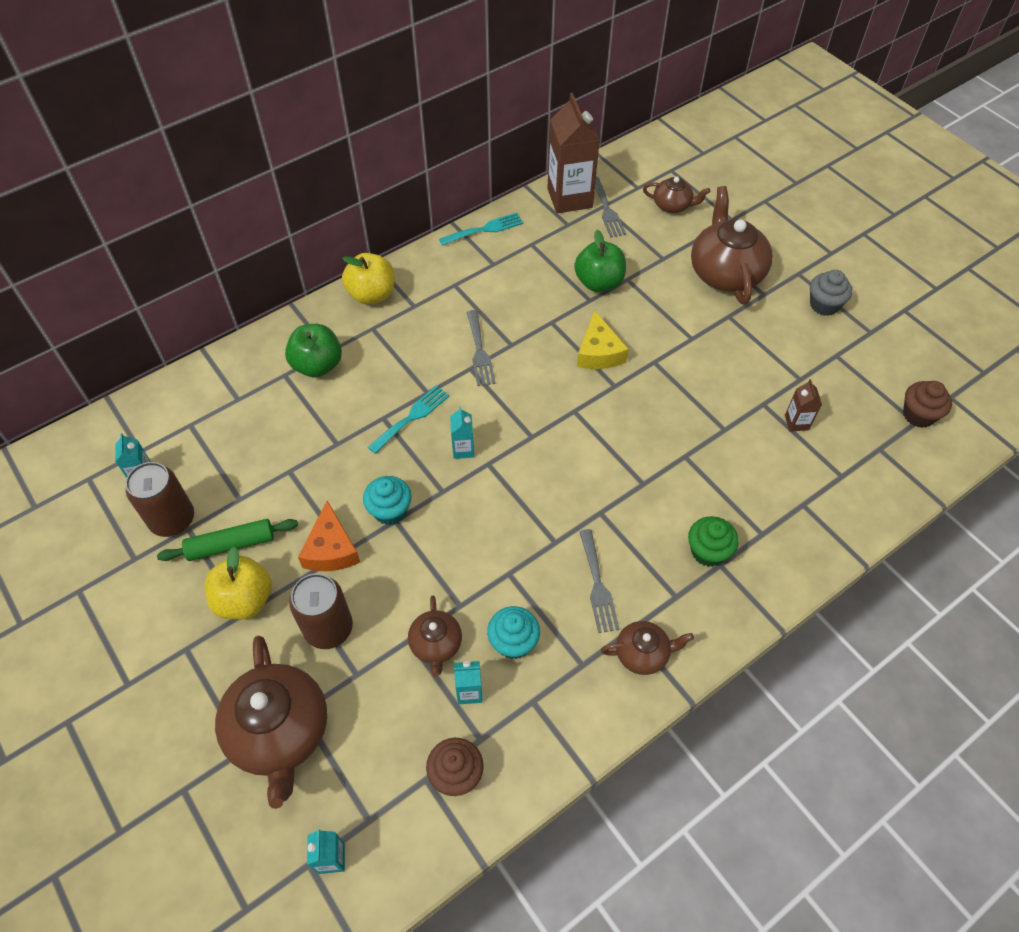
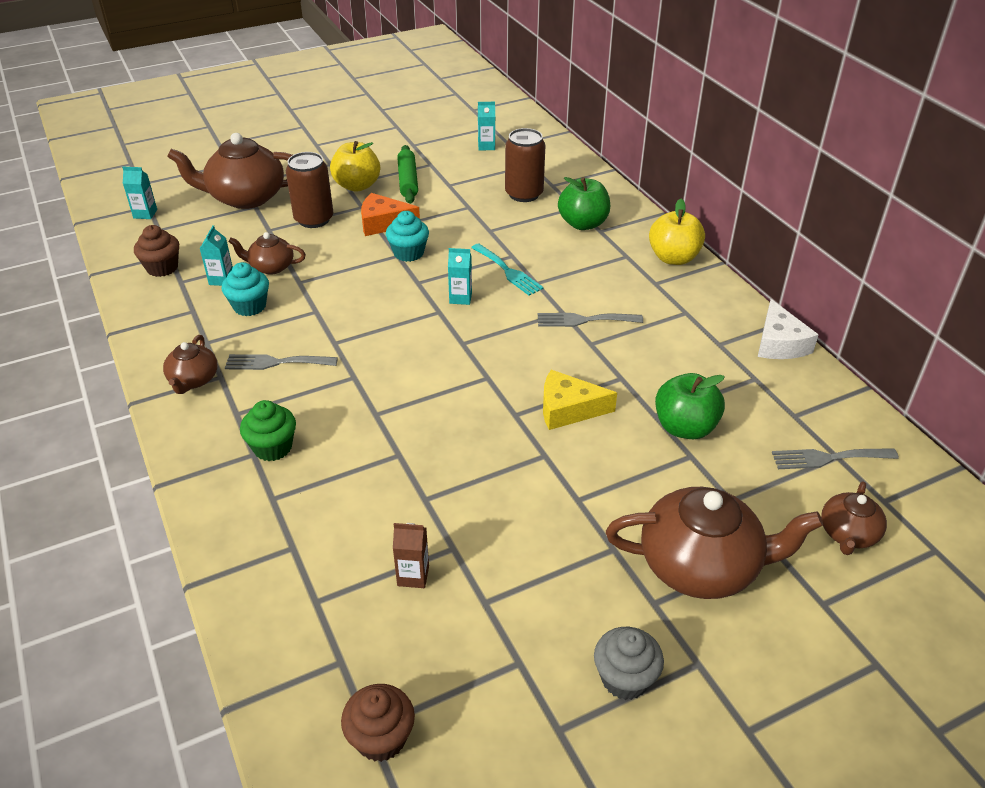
camera: 100 degrees right, 15 degrees down
(172, 519) = (441, 158): brown can -> brown can (524, 194)
(485, 229) = (779, 343): turquoise fork -> white cheese
(569, 198) = (849, 424): brown carton -> none

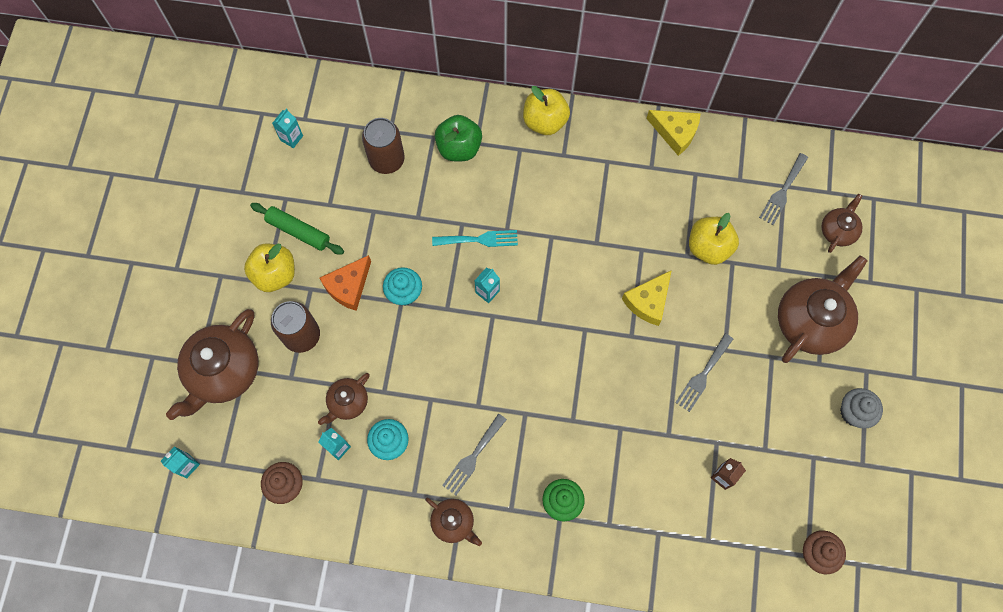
camera: 55 degrees left, 30 degrees up
(584, 320) = (570, 229): grey fork -> grey fork (703, 375)
(685, 427) = (708, 247): green apple -> yellow apple
(779, 343) = (675, 132): white cheese -> yellow cheese
(848, 534) = (838, 230): brown teapot -> brown teapot turned 120 degrees counterclockwise

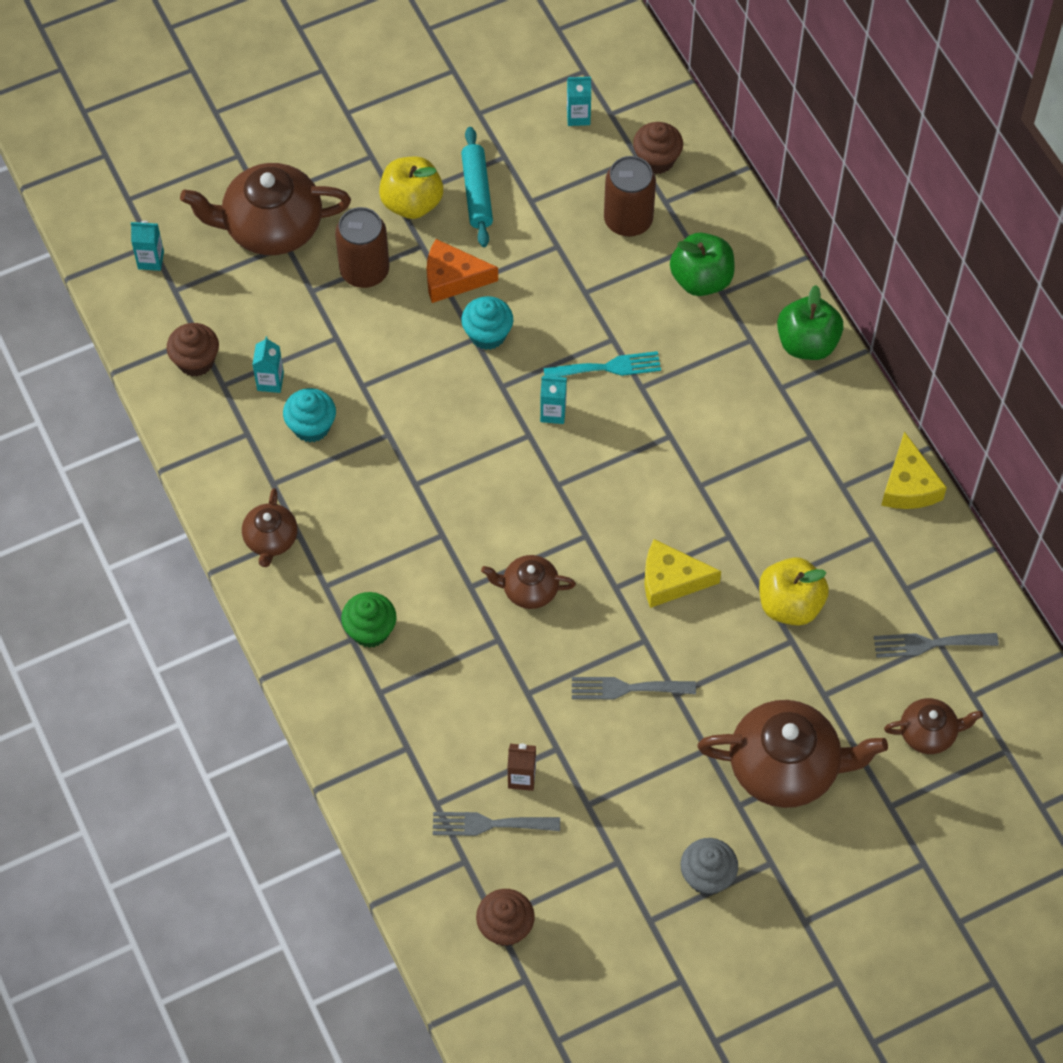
camera: 55 degrees right, 10 degrees down
(298, 231) = (476, 193): green rolling pin -> turquoise rolling pin
(347, 402) = (325, 359): brown teapot -> brown teapot (529, 589)
(357, 116) = (657, 160): none -> brown cupcake
(473, 457) = (355, 514): grey fork -> grey fork (489, 824)
(479, 239) = (608, 367): turquoise fork -> turquoise fork turned 60 degrees counterclockwise
(545, 121) = (807, 343): yellow apple -> green apple

